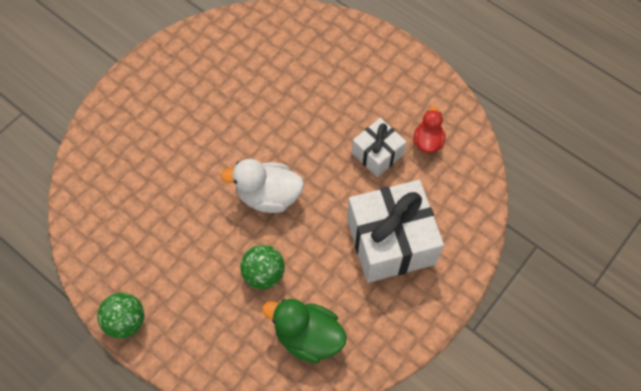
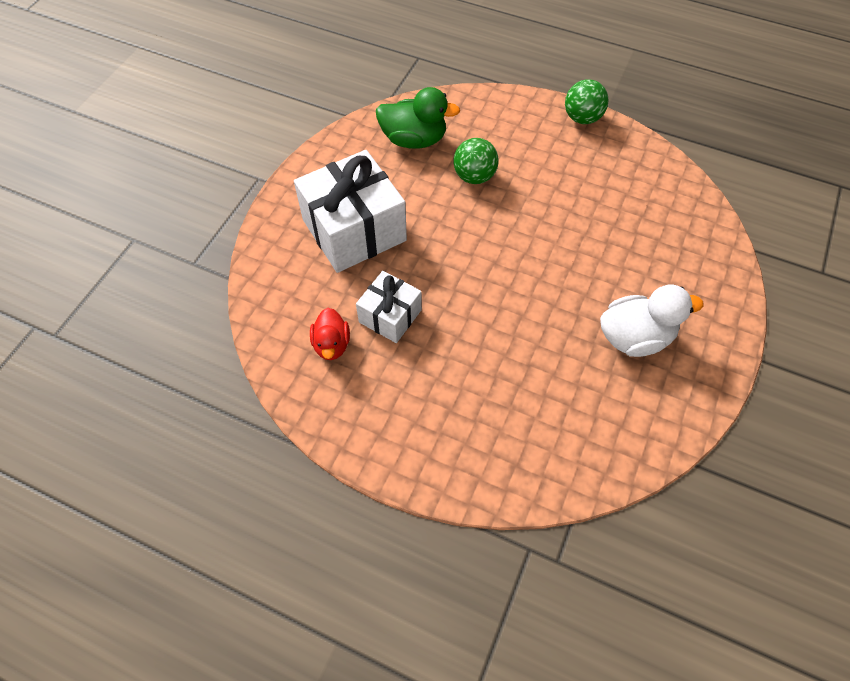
camera: 165 degrees right, 5 degrees down
(268, 196) = (499, 244): white duck -> white duck (635, 337)

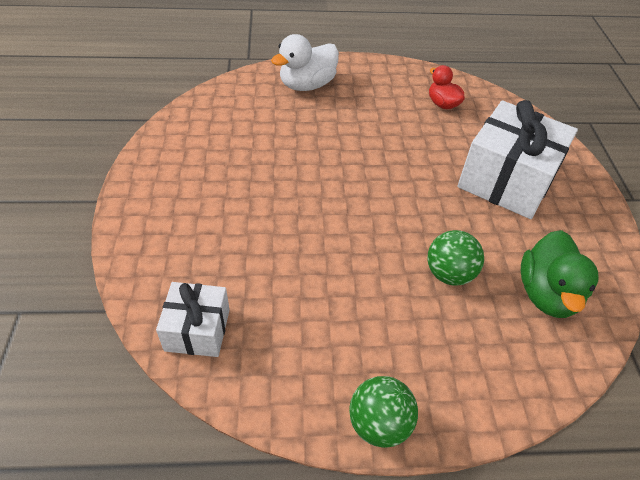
camera: 150 degrees right, 10 degrees down
(390, 316) = (419, 131): white gift -> white gift (197, 330)
(414, 140) = (547, 294): green duck -> green duck turned 60 degrees counterclockwise
(635, 337) = (217, 177): white duck -> white duck (307, 85)

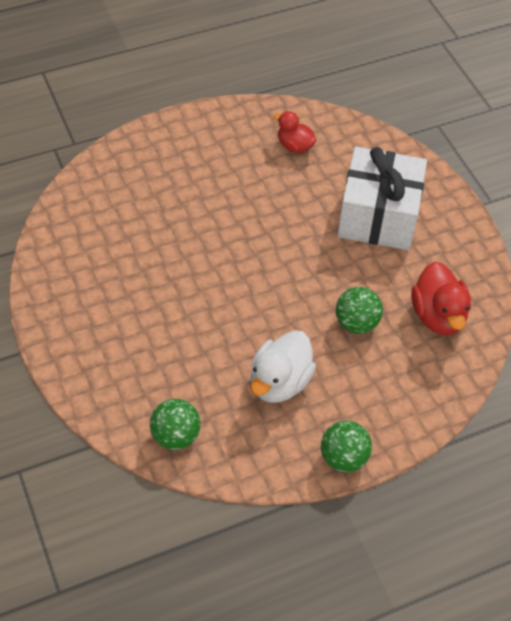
camera: 20 degrees left, 5 degrees up
(197, 330) = (175, 436): white gift -> green ball
(307, 85) = (153, 162): white duck -> white duck (279, 382)
(547, 294) = (438, 316): green duck -> red duck

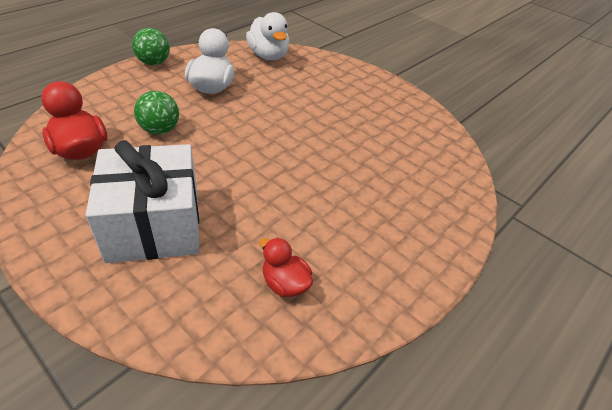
camera: 155 degrees right, 10 degrees down
(175, 436) = (268, 56): green ball -> white duck
(294, 146) = (285, 284): red duck -> red duck turned 150 degrees counterclockwise

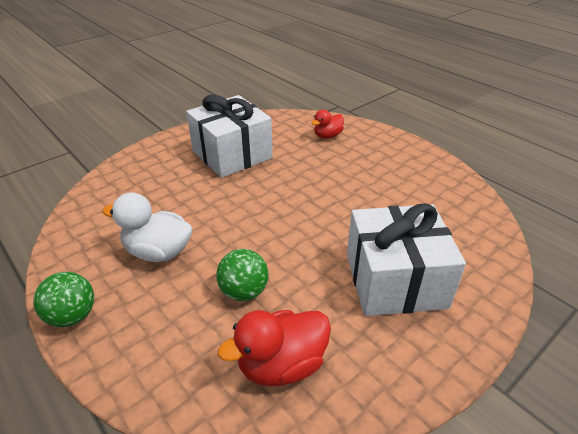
camera: 80 degrees left, 5 degrees down
(268, 56) = (97, 206): white duck -> none
(285, 284) = (437, 204): red duck -> red duck (327, 136)
(360, 115) = (232, 154): none -> white gift

